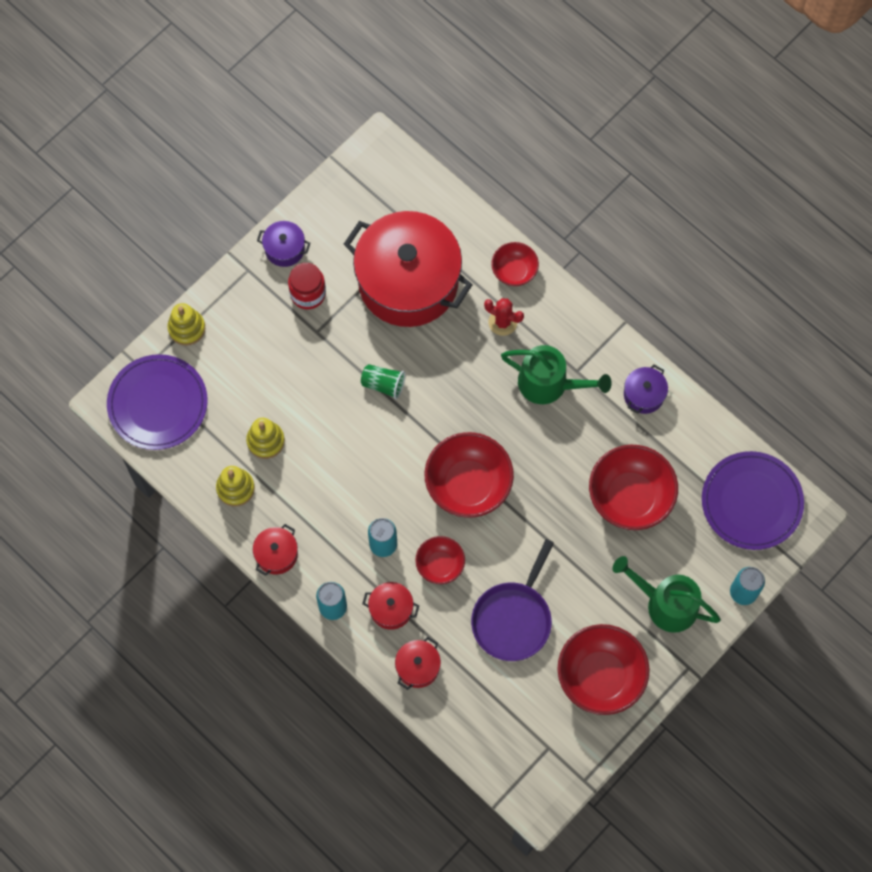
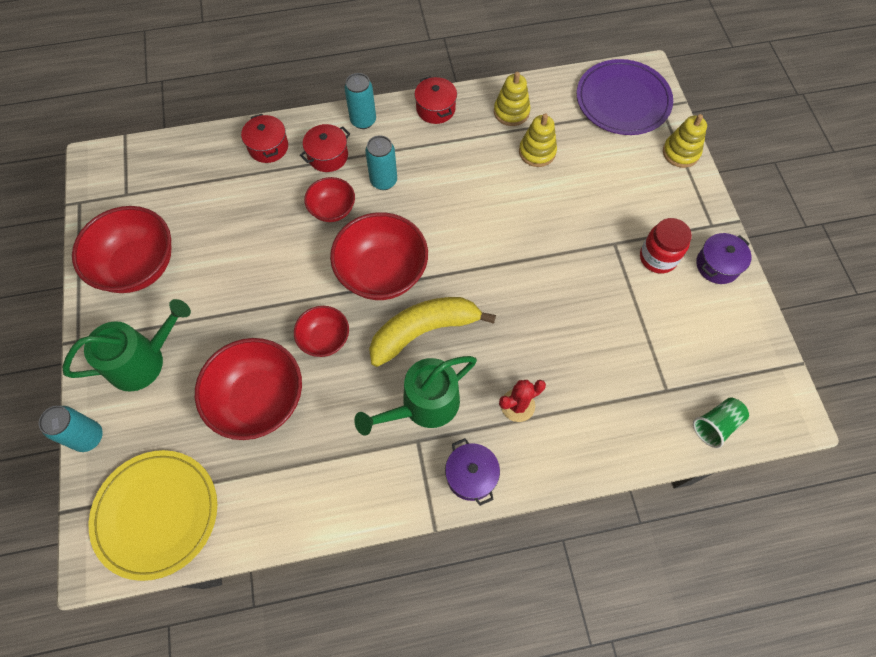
camera: 125 degrees right, 5 degrees down
(383, 384) = (526, 264): green cup -> green cup (716, 425)
(408, 282) = (617, 347): red pot -> none
(493, 421) = (424, 331): none -> yellow banana
(513, 619) = (242, 234): purple pan -> none
(514, 271) = (566, 454): red bowl -> red bowl (325, 339)
(644, 395) = (345, 489): purple pot -> purple pot (471, 475)
(751, 502) = (156, 514): purple plate -> yellow plate

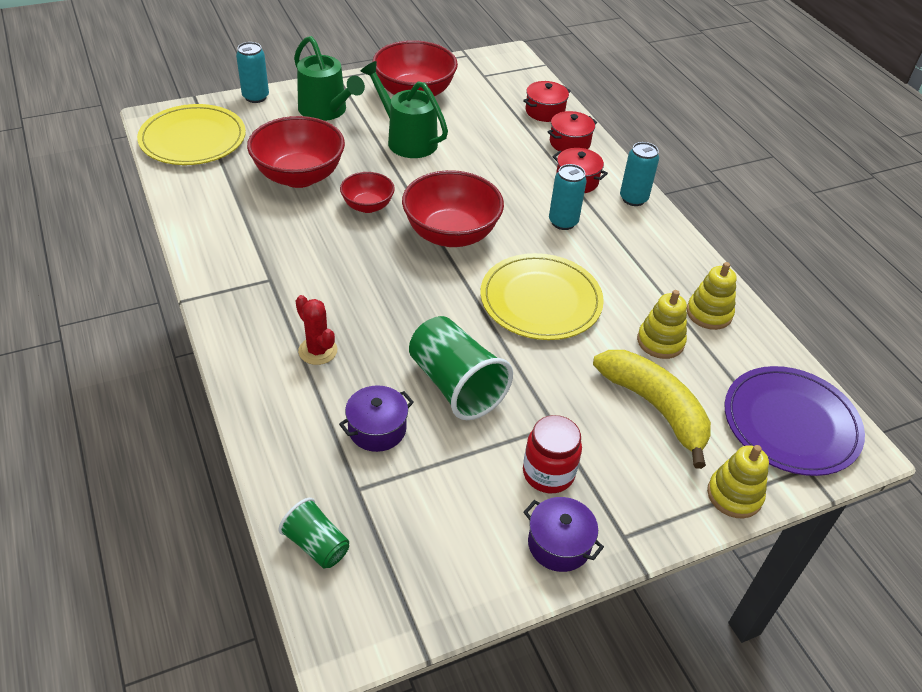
camera: 75 degrees right, 20 degrees down
(332, 210) = (513, 192): red bowl -> none
(424, 331) = (391, 271): yellow banana -> yellow banana (655, 408)
(424, 405) = (308, 280): green watering can -> green watering can (407, 140)
(435, 109) = (678, 250): red pot -> red pot (545, 111)
(471, 475) = (236, 321): purple pot -> purple pot (377, 429)
(480, 221) = (540, 300): none -> yellow plate
(568, 303) = (455, 385): none -> green cup

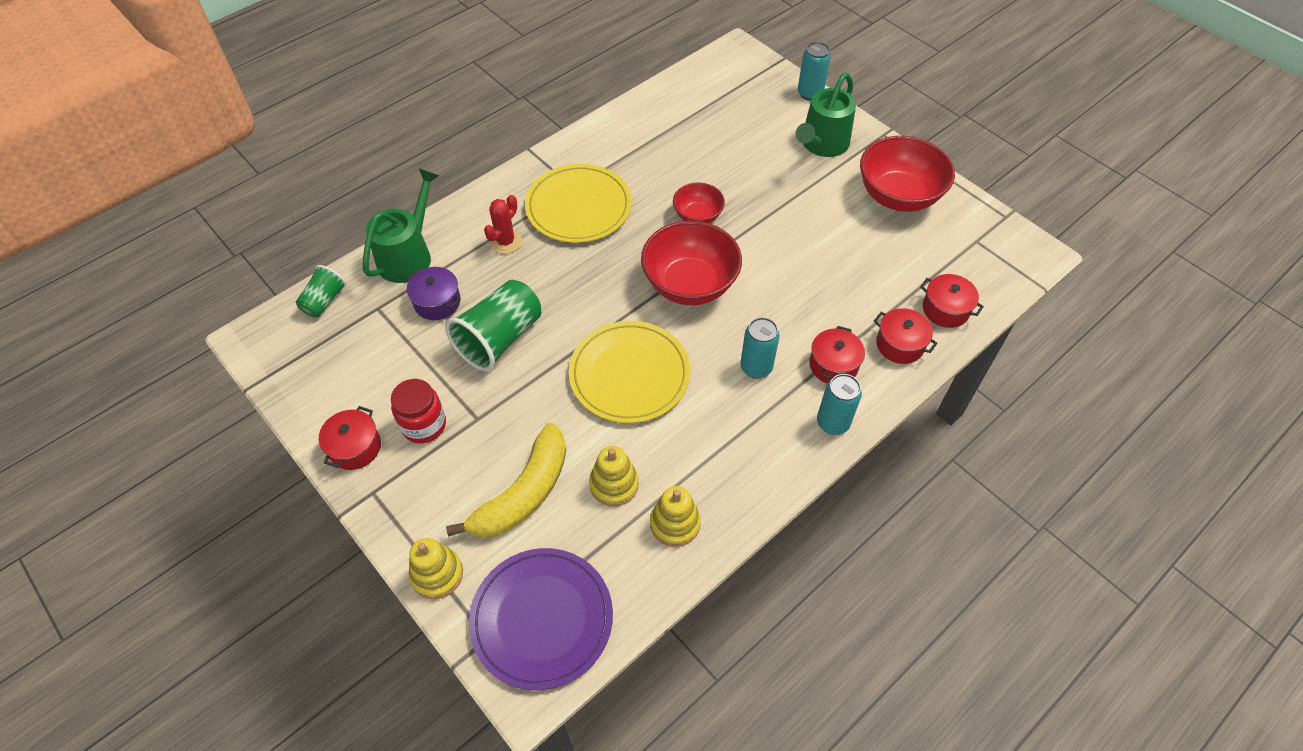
camera: 75 degrees right, 10 degrees up
(193, 139) = (723, 80): yellow plate -> yellow plate (578, 207)
(299, 176) = (713, 160): red bowl -> none
(407, 140) = (815, 213): green watering can -> green watering can (408, 256)
(559, 544) = (355, 447): purple pot -> red pot

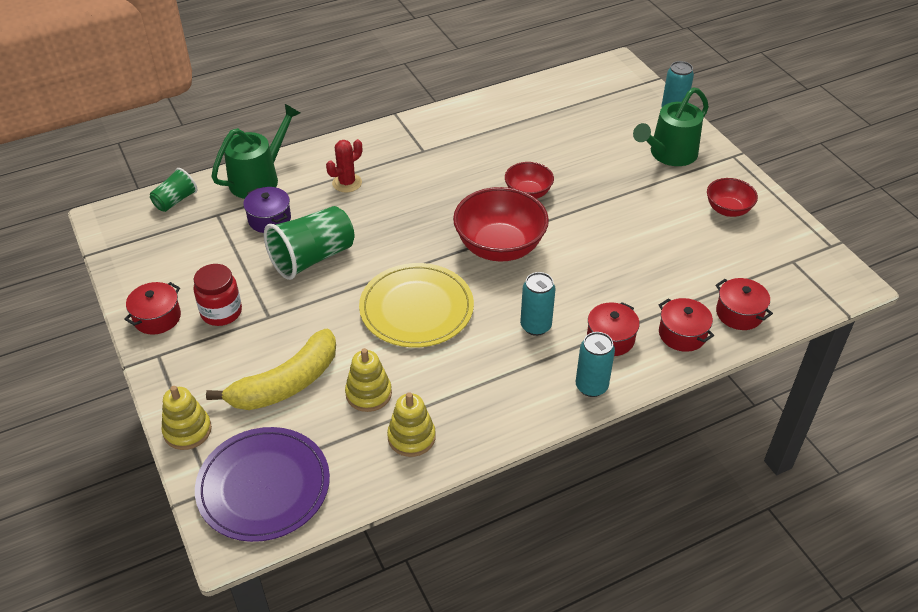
camera: 15 degrees right, 10 degrees down
(578, 207) = (422, 167): yellow plate -> none
(898, 196) = (728, 210): red bowl -> red bowl, size x0.55

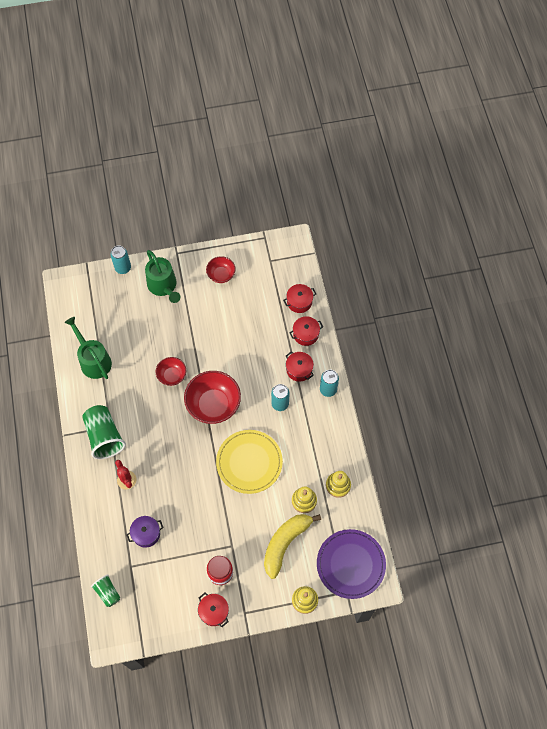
camera: 75 degrees left, 20 degrees up
(259, 179) = (103, 535): green watering can -> green watering can (93, 360)
(286, 383) = (285, 543): yellow banana -> yellow banana turned 120 degrees counterclockwise
(312, 258) = (190, 513): green cup -> green cup (104, 436)

